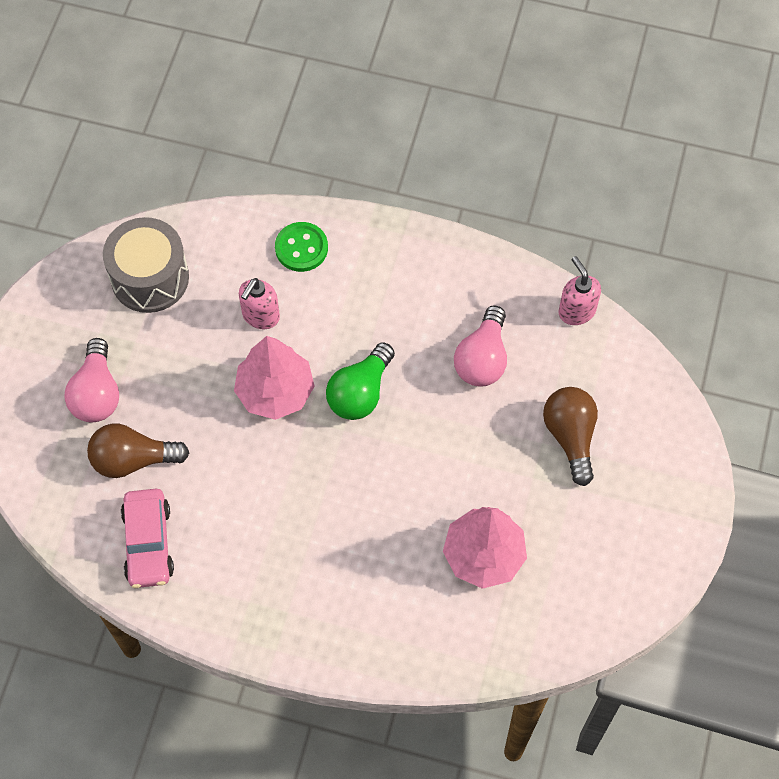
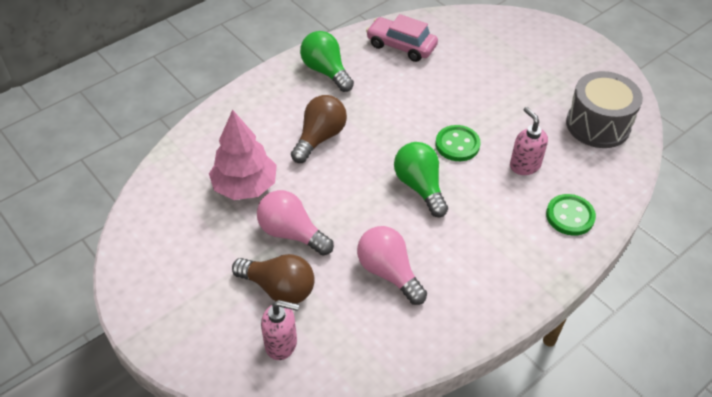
camera: 125 degrees right, 15 degrees down
(97, 393) = (522, 66): pink light bulb -> pink light bulb (292, 233)
(133, 459) = (462, 62): brown light bulb -> brown light bulb (320, 138)
(253, 598) = (326, 71): none -> green light bulb
(275, 391) = (457, 144): pink tree -> green button
(576, 311) = (380, 365): pink soap dispenser -> pink soap dispenser (281, 344)

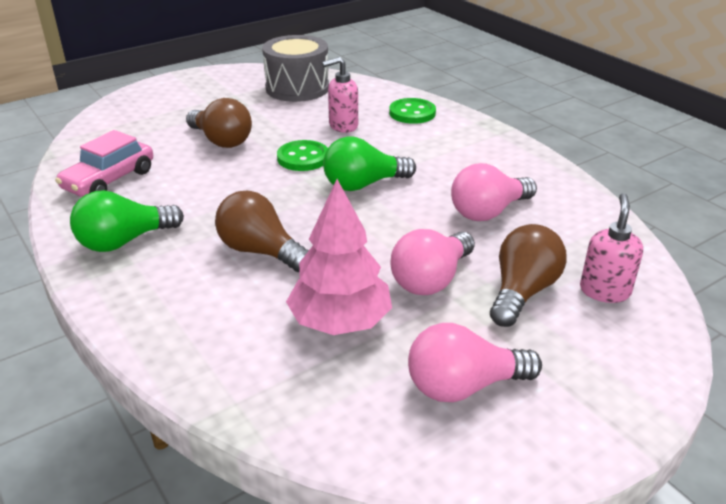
camera: 85 degrees left, 15 degrees down
(184, 250) = (463, 386): none -> pink light bulb
(475, 91) = (221, 141): none -> brown light bulb

